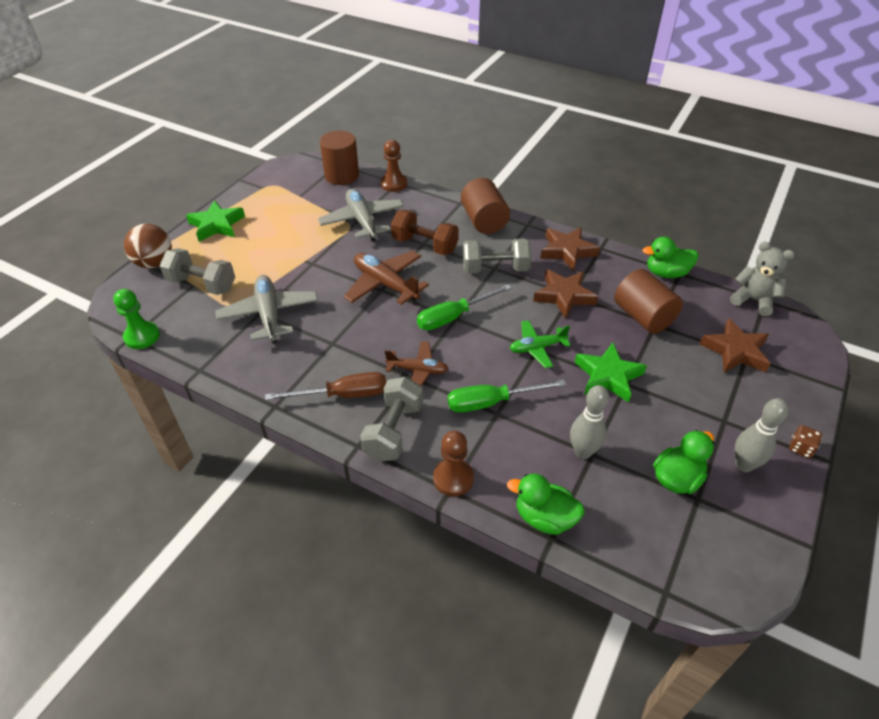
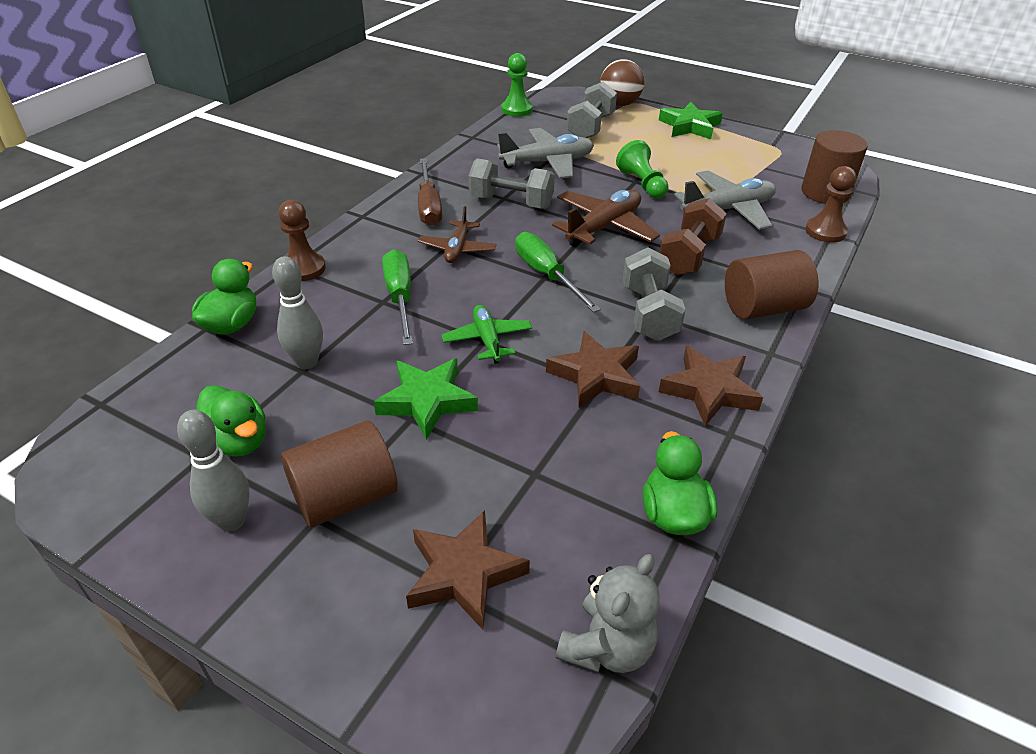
camera: 90 degrees right, 5 degrees down
(318, 259) = (642, 184): none -> green pawn
(394, 431) = (375, 234): grey dumbbell -> grey dumbbell (511, 202)
(643, 316) = (552, 460): brown cylinder -> brown cylinder (345, 497)
(800, 448) = (235, 608): brown dice -> none

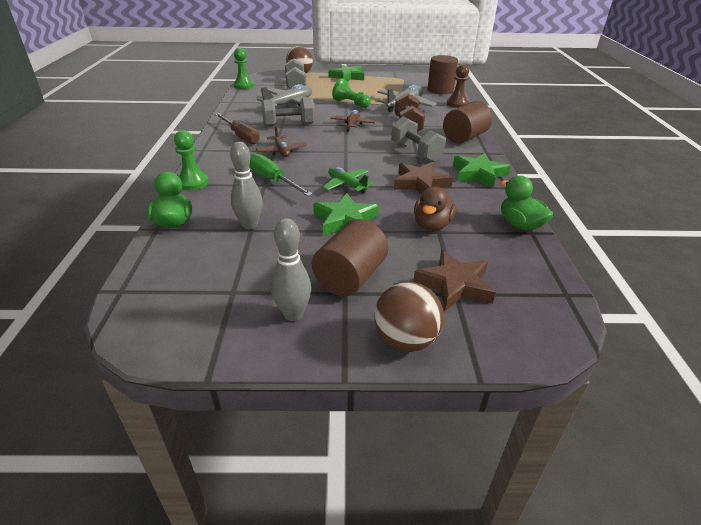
camera: 30 degrees left, 5 degrees down
(238, 441) = (249, 276): green duck -> none
(304, 268) = (193, 183): brown pawn -> green pawn
(316, 626) = (405, 340): none -> brown ball
(536, 458) = (432, 225): none -> brown duck
(547, 275) = (346, 150): green screwdriver -> none
(604, 227) = (352, 124): brown plane -> brown plane, size x0.63
(607, 647) = (554, 285): grey teddy bear -> none
(709, 390) = (478, 174): brown star -> green star

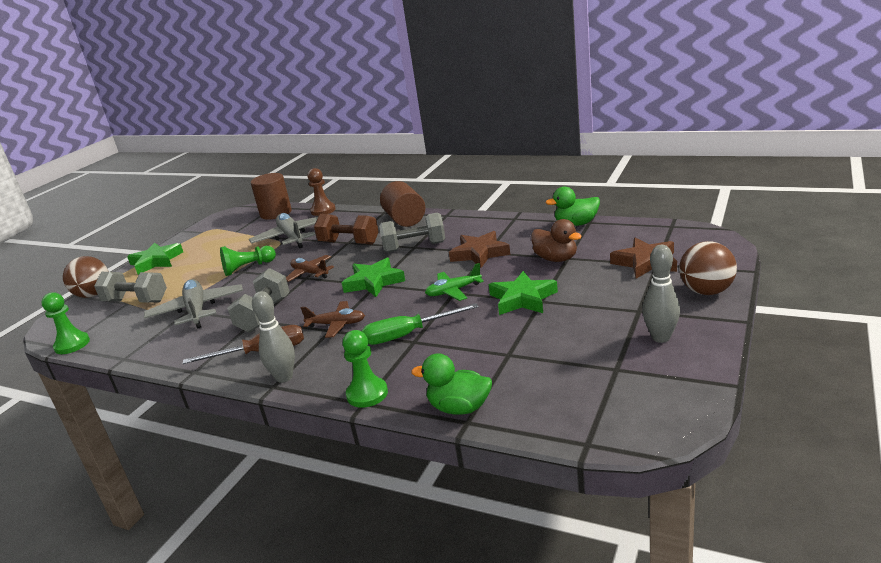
camera: 60 degrees left, 10 degrees down
(250, 225) = (498, 354): grey bowling pin -> grey bowling pin (284, 377)
(350, 277) = (618, 305): brown cylinder -> none
(478, 174) = (482, 225): green star -> green star (374, 282)

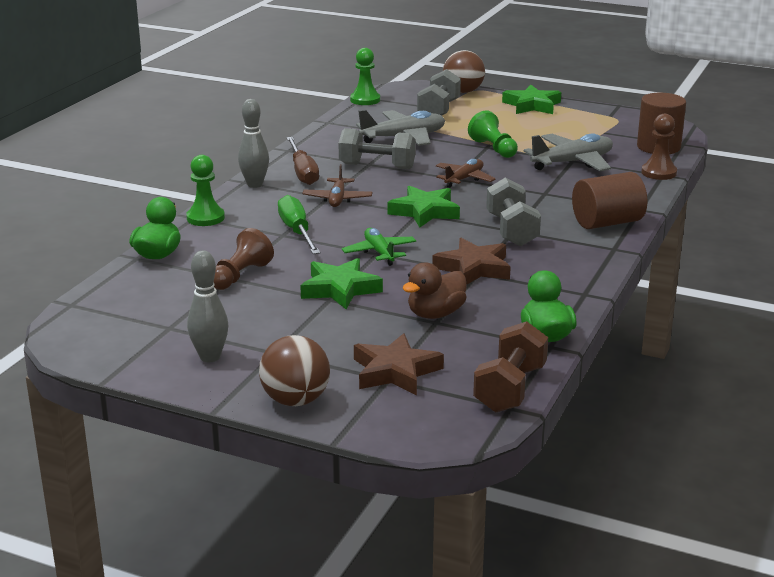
camera: 85 degrees right, 0 degrees up
(349, 243) = (541, 194): brown dumbbell -> brown dumbbell (510, 389)
(504, 349) = (240, 276): none -> brown pawn

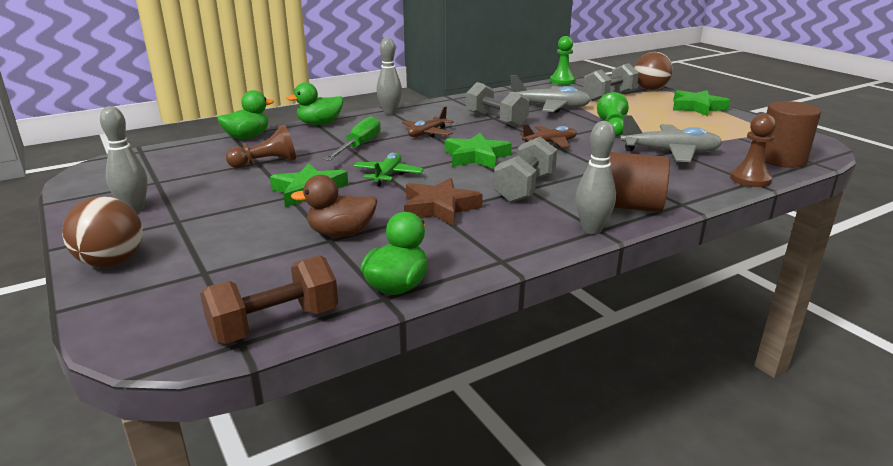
camera: 35 degrees right, 0 degrees up
(205, 218) = (319, 124): green pawn -> green duck
(302, 172) = (436, 112): brown screwdriver -> none
(395, 371) = (221, 268): brown star -> none
(608, 250) = (592, 229): none -> grey bowling pin

